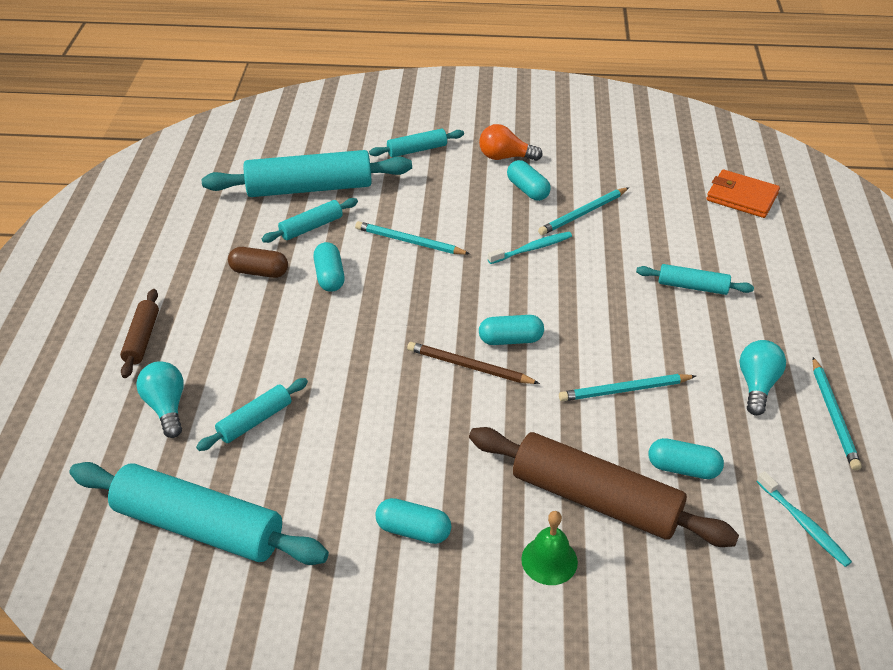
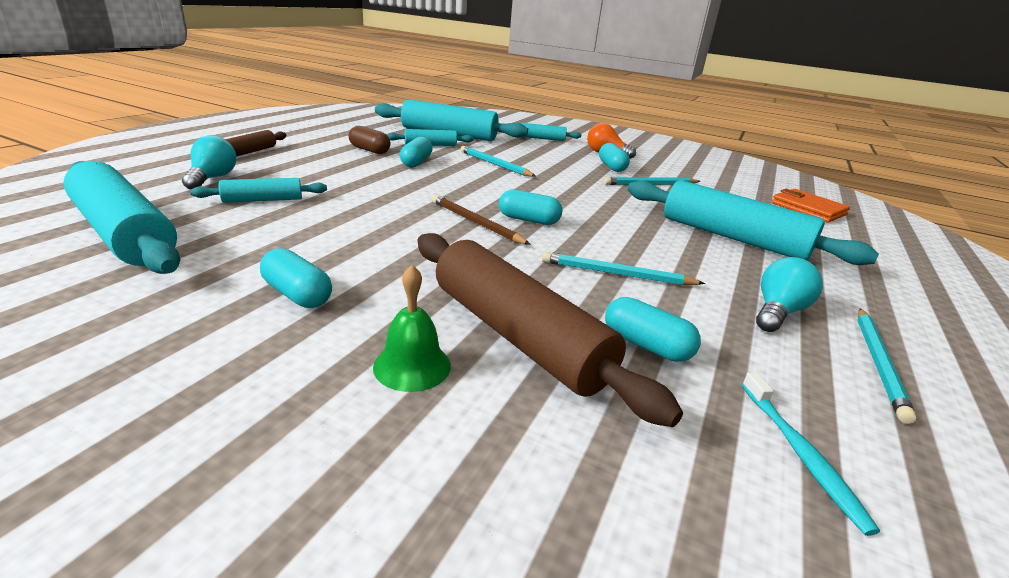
camera: 20 degrees right, 15 degrees down
(531, 249) = (591, 188): turquoise toothbrush -> none
(692, 286) = (732, 237): turquoise rolling pin -> turquoise rolling pin, size x1.99

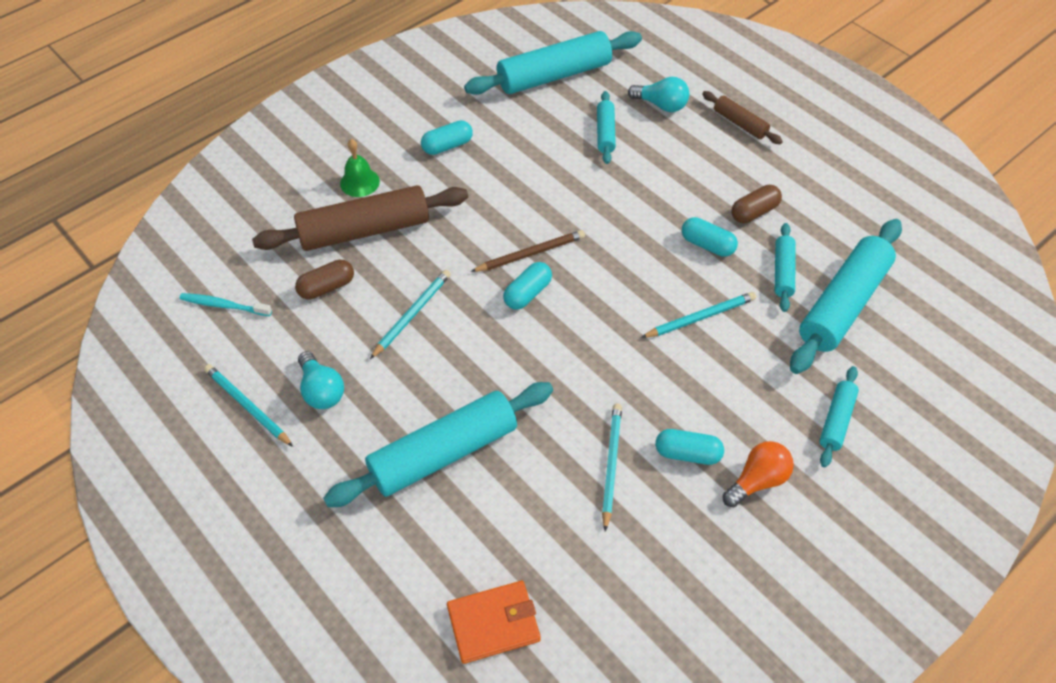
camera: 115 degrees right, 25 degrees up
(646, 345) = (327, 287): turquoise capsule -> brown capsule

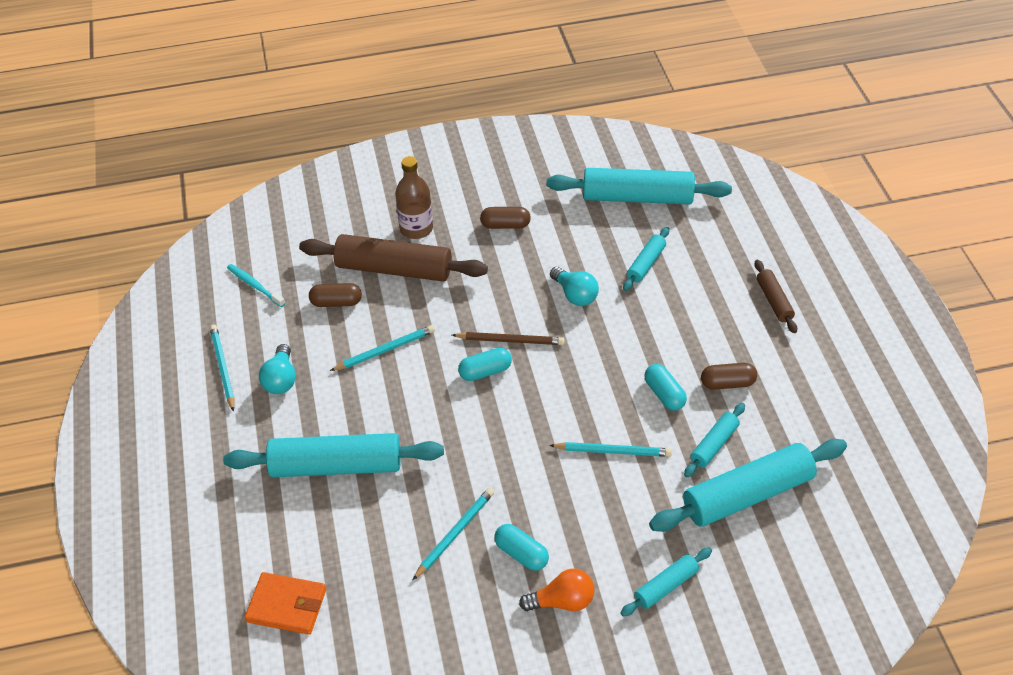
camera: 30 degrees right, 5 degrees down
(359, 182) = (416, 229): green bell -> brown bottle
(447, 146) = (505, 225): turquoise capsule -> brown capsule
(661, 105) = (713, 258): turquoise light bulb -> turquoise light bulb (575, 295)

